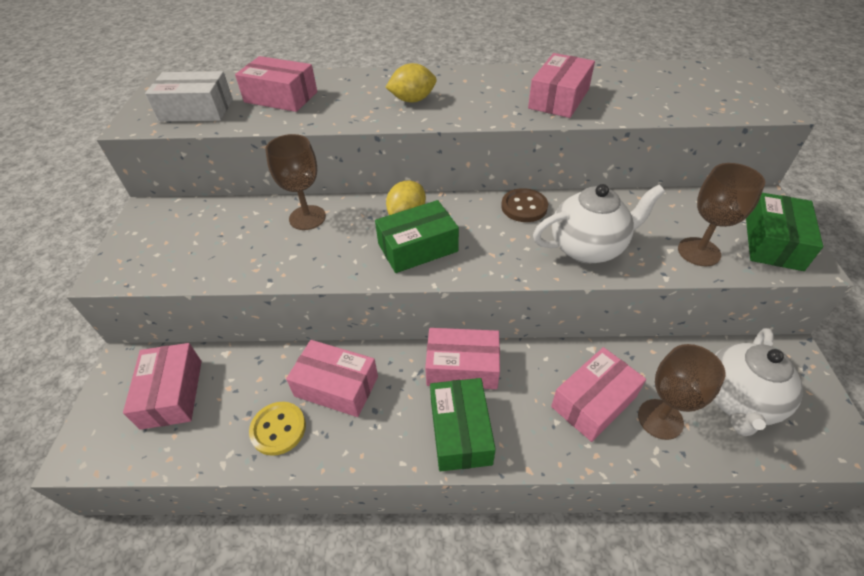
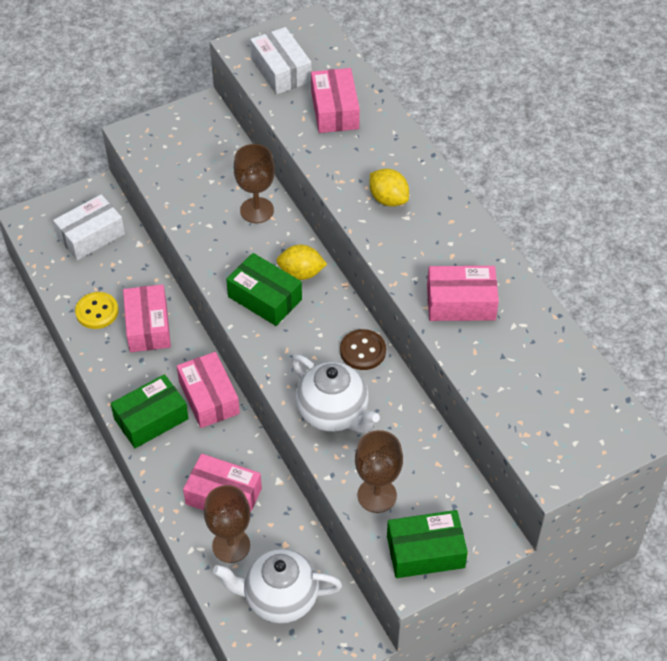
camera: 60 degrees right, 5 degrees up
(172, 393) = (91, 235): pink box -> white box

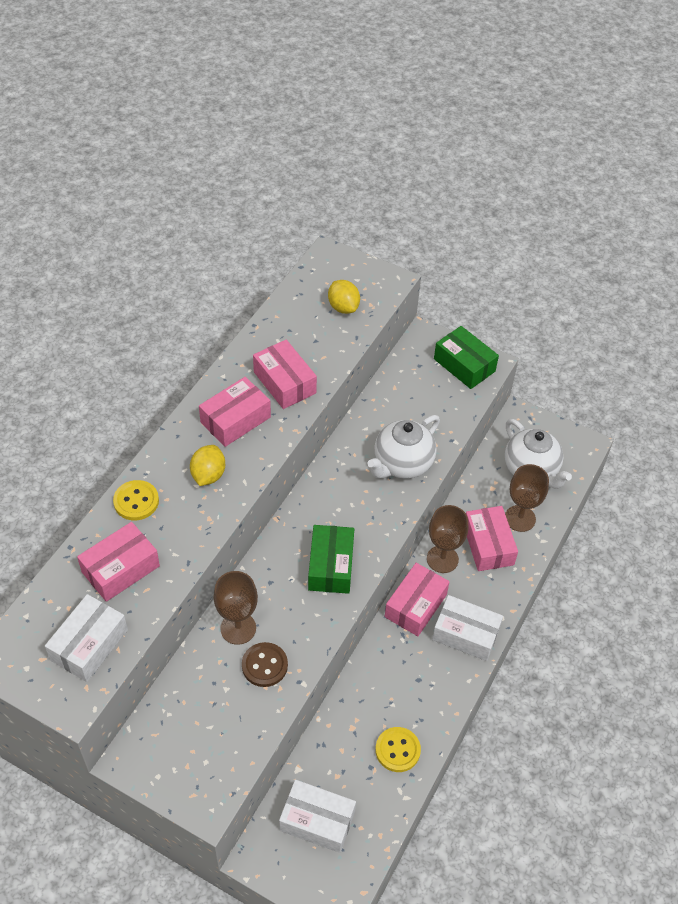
camera: 125 degrees left, 0 degrees up
(148, 326) = (382, 696): pink box -> pink box (235, 420)
(151, 419) = (465, 634): green box -> white box
(301, 273) = (286, 555): yellow lemon -> yellow lemon (343, 307)
(333, 413) = (402, 464): white teapot -> white teapot turned 150 degrees counterclockwise
(363, 351) = (333, 474): brown button -> brown button (264, 665)
(377, 495) = (446, 408): brown goblet -> brown goblet (442, 559)
(395, 143) = (136, 501): none -> yellow button

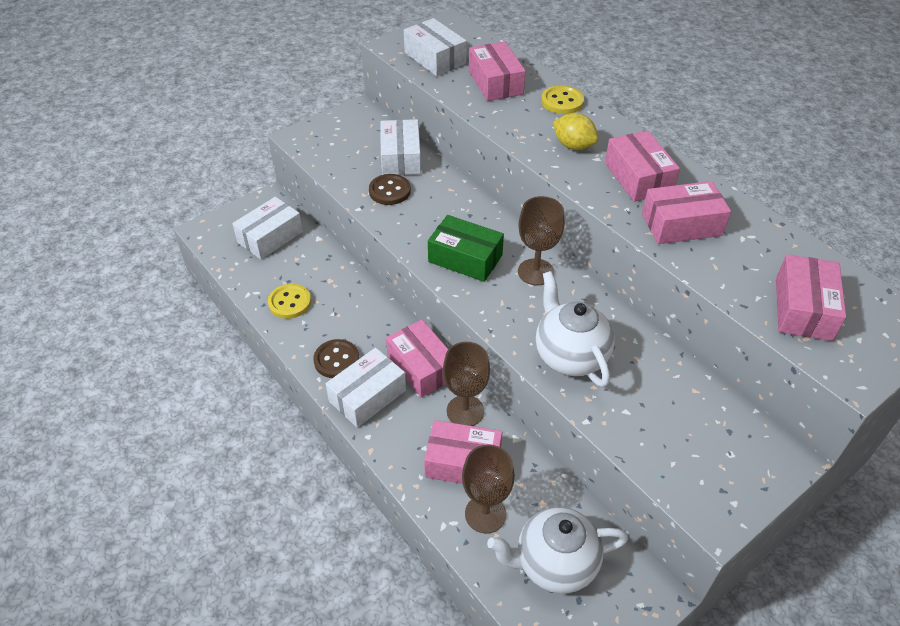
camera: 115 degrees right, 5 degrees down
(205, 677) = (401, 158): none -> white box
(238, 628) = (434, 185): brown goblet -> brown goblet (536, 272)
(343, 307) = (803, 309): yellow lemon -> pink box
(442, 675) = (336, 360): none -> brown button
(464, 365) = (719, 484): green box -> none

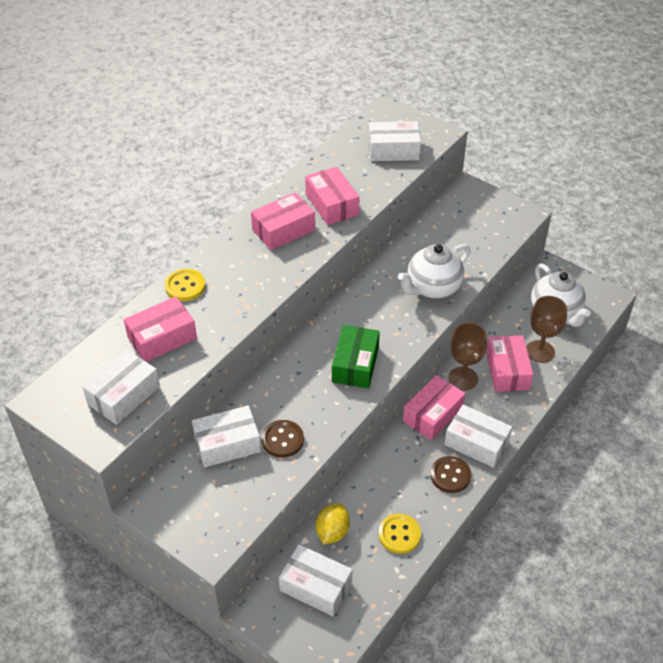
camera: 105 degrees left, 0 degrees up
(536, 272) = (355, 318): brown goblet -> none
(573, 146) = (252, 271): yellow lemon -> yellow lemon (332, 532)
(803, 309) = (393, 150): pink box -> white box

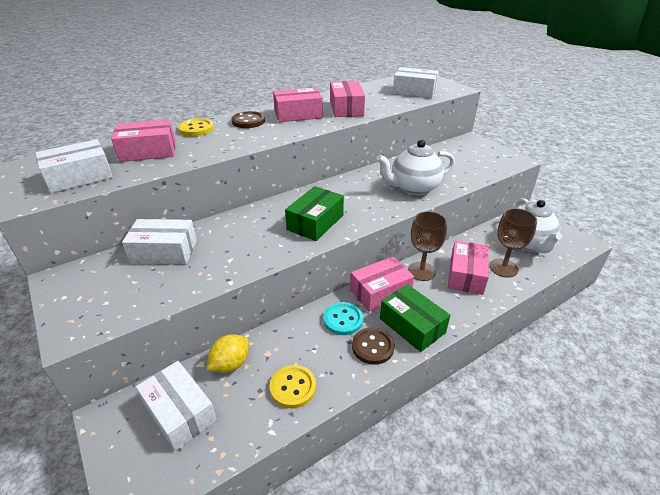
camera: 20 degrees right, 10 degrees down
(282, 440) = (212, 260): brown button -> brown button (248, 121)
(411, 456) = (343, 319): none -> turquoise button
(476, 443) = (412, 325): white box -> green box

